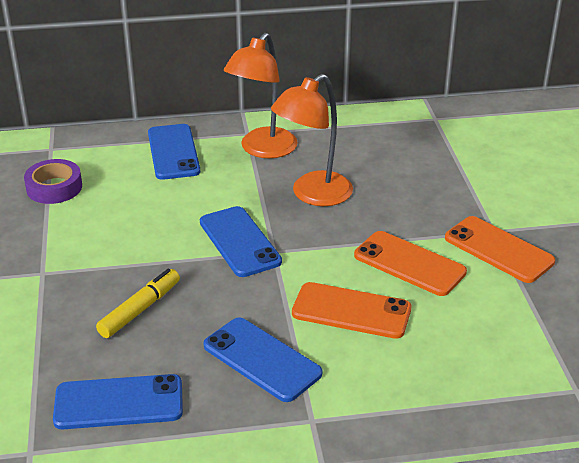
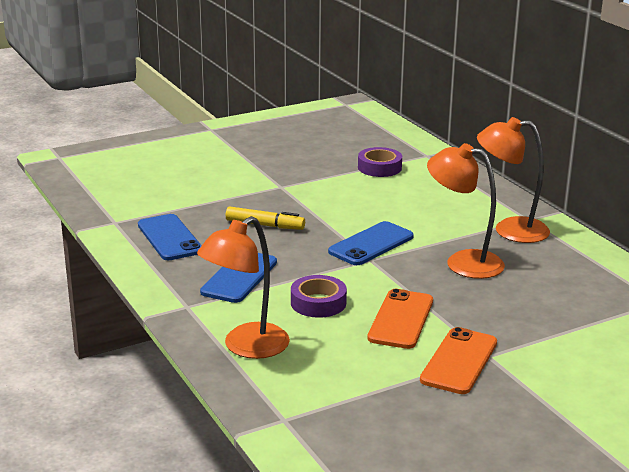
camera: 70 degrees right, 10 degrees down
(173, 152) = (468, 197): blue phone -> none
(351, 311) = (318, 303): orange phone -> purple tape
(426, 388) = (246, 347): none -> orange lamp

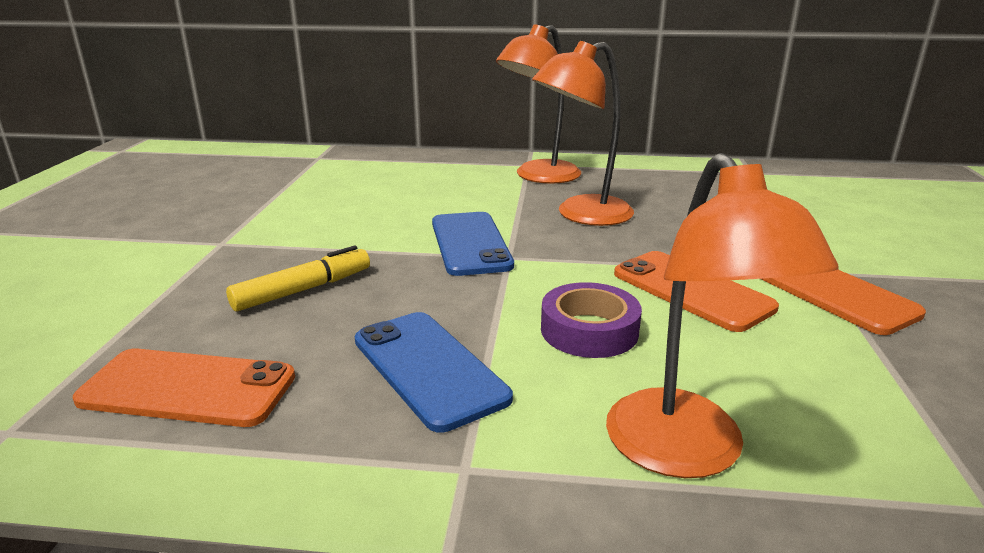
camera: 55 degrees left, 0 degrees up
(169, 238) = (188, 388): blue phone -> orange phone
(379, 168) = (297, 182): purple tape -> none

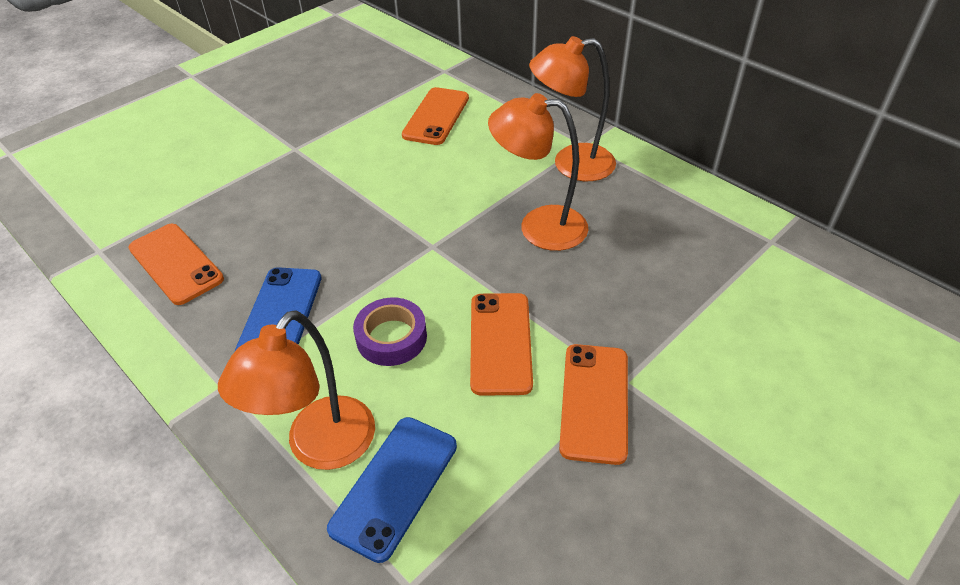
camera: 40 degrees right, 20 degrees up
(303, 290) = (291, 216): yellow marker -> none
(359, 183) = (436, 116): none -> orange phone
(470, 244) = (425, 220): blue phone -> blue phone (394, 486)

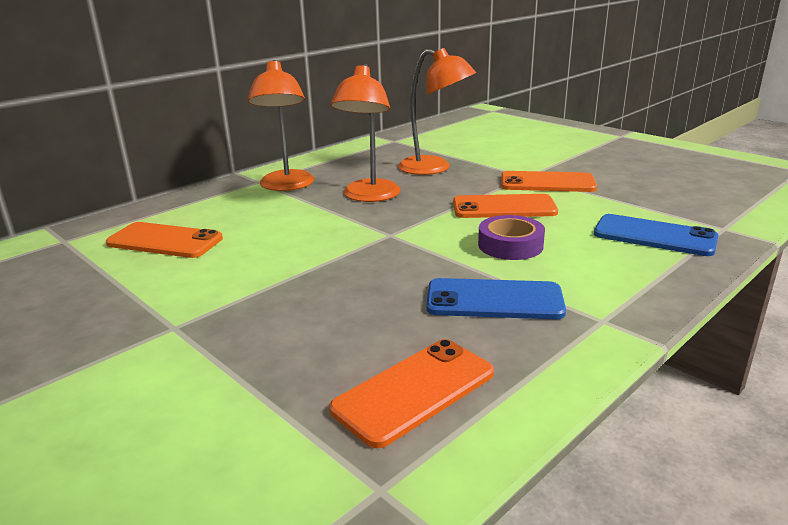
camera: 90 degrees left, 20 degrees down
(320, 448) = (641, 265): orange lamp -> orange lamp (434, 168)

